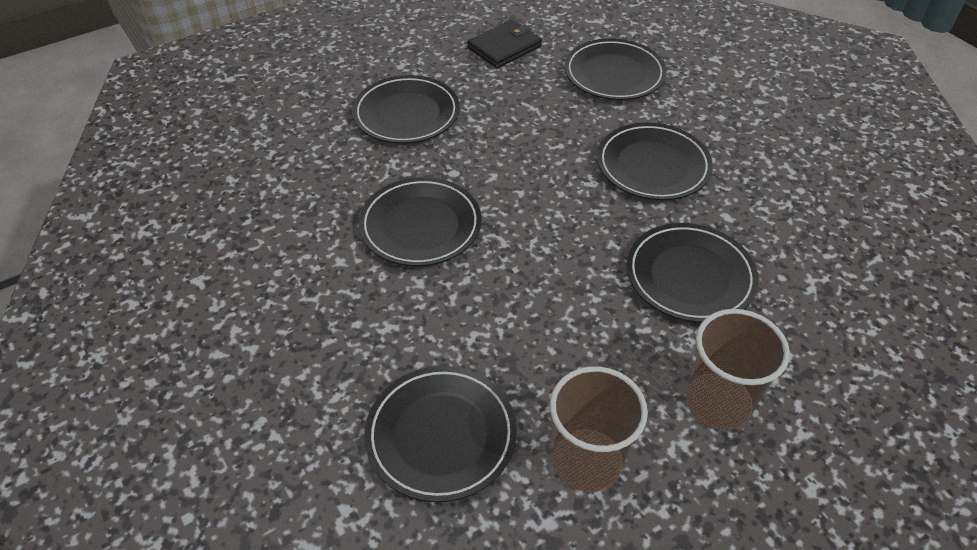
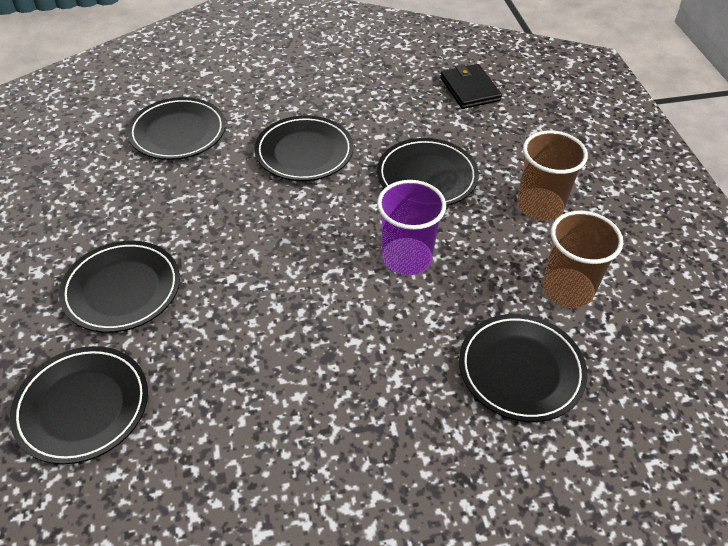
camera: 70 degrees left, 0 degrees up
(420, 226) = (286, 321): black plate -> black plate (82, 407)
(504, 47) = (79, 187): black wallet -> black wallet (469, 89)
(550, 292) = (406, 258): none -> purple cup

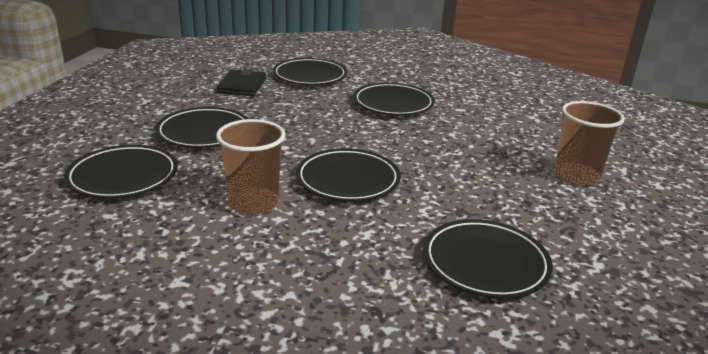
camera: 25 degrees right, 20 degrees down
(406, 258) = (431, 173): purple cup -> none
(427, 177) = (483, 137): black plate -> black plate (348, 180)
(469, 89) = (556, 103): black wallet -> black wallet (242, 86)
(567, 290) = (569, 229): brown cup -> brown cup (253, 203)

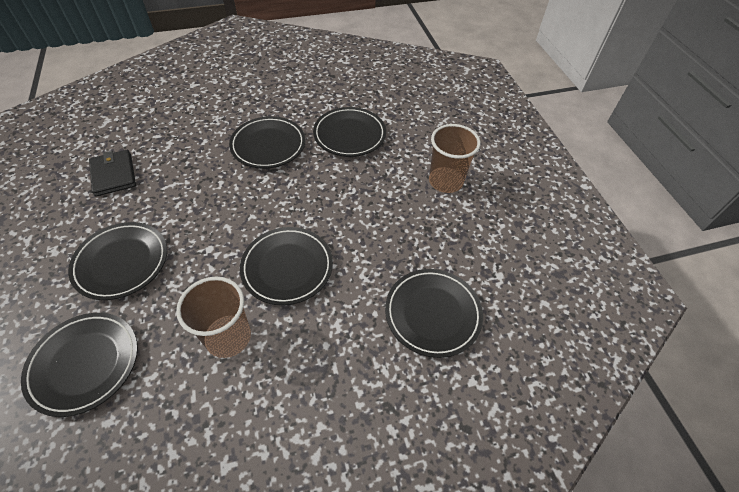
camera: 30 degrees left, 25 degrees up
(310, 76) = (171, 133): black plate -> black plate (349, 135)

